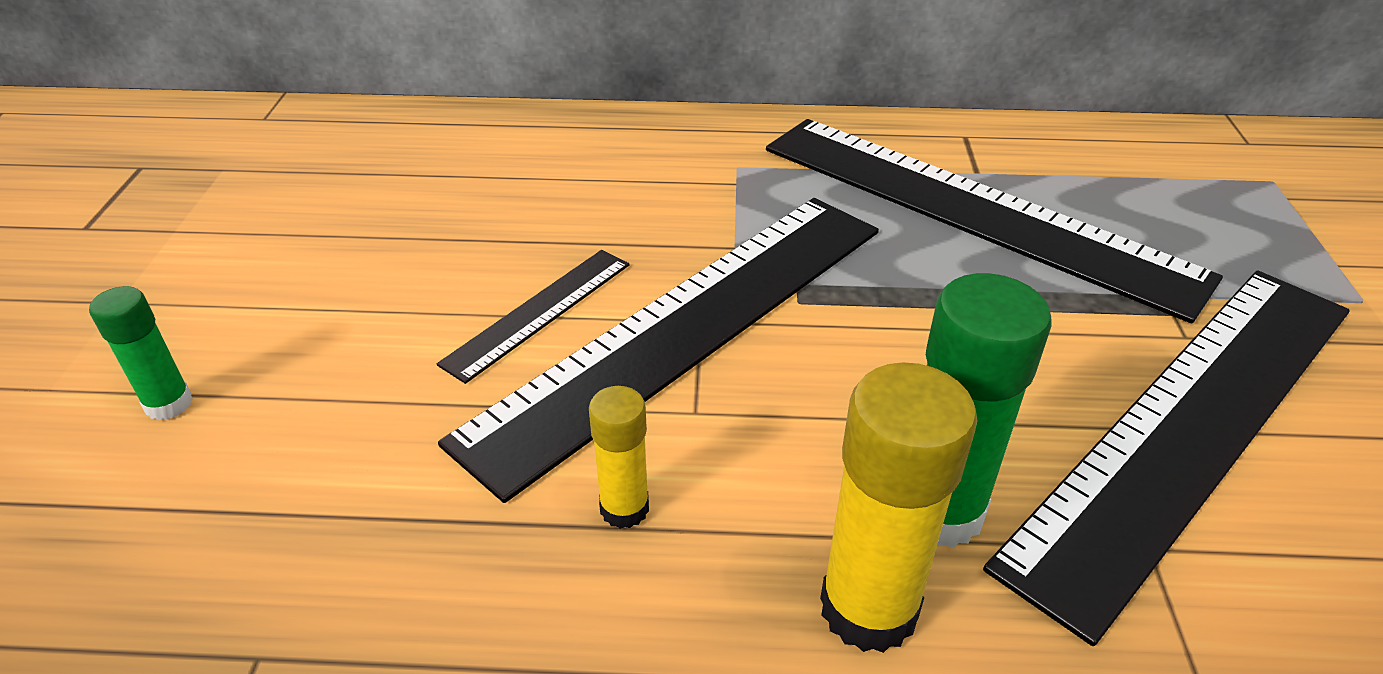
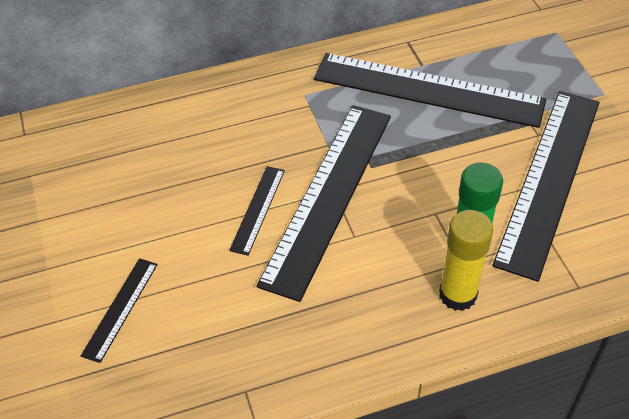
camera: 20 degrees left, 10 degrees up
(169, 404) = (120, 309): green glue stick -> black ruler
(624, 508) = (349, 287): yellow glue stick -> none

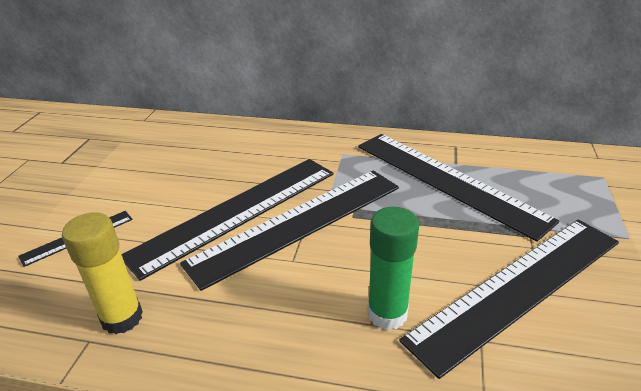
camera: 30 degrees right, 15 degrees down
(258, 209) = (237, 212): black ruler -> black ruler, size x2.27
(457, 294) = (343, 351): yellow glue stick -> yellow glue stick (122, 318)

